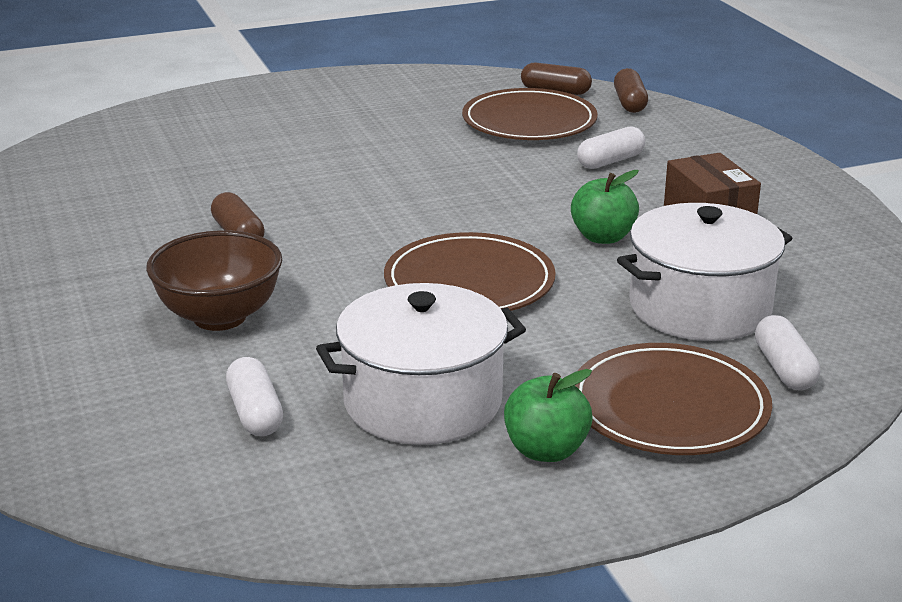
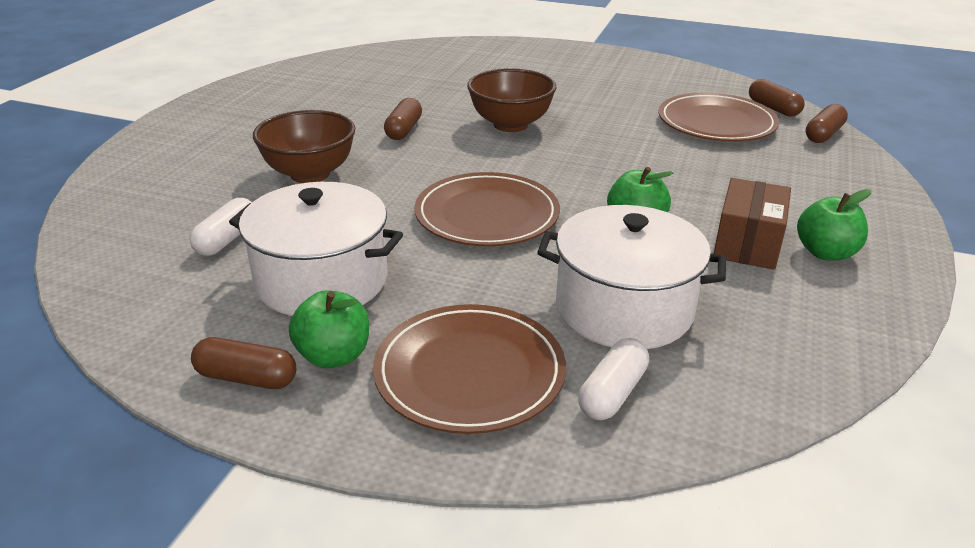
camera: 40 degrees right, 5 degrees up
(342, 189) = (510, 124): none -> brown bowl
(506, 504) = (246, 378): none -> brown capsule
(610, 161) = (735, 171): white capsule -> none
(769, 203) = (825, 253): none -> green apple

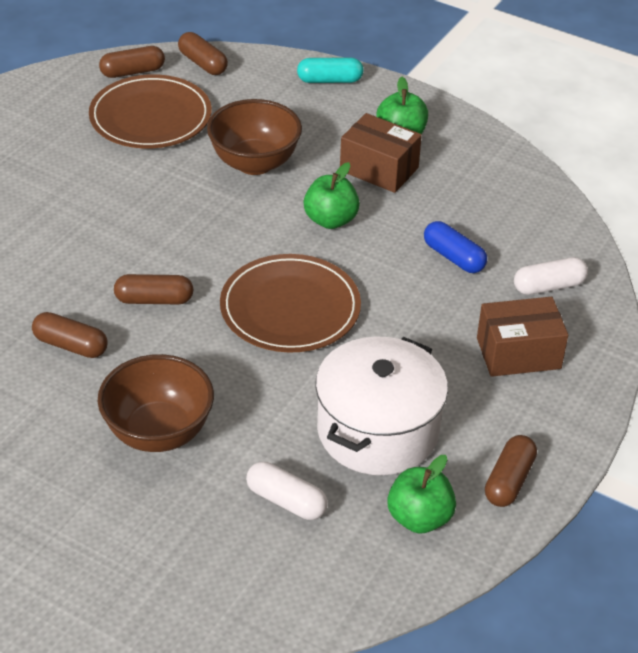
camera: 80 degrees left, 10 degrees up
(334, 356) = (488, 427): green apple -> green apple (419, 518)
(469, 372) = (518, 353): brown plate -> brown box
(471, 153) = (154, 300): none -> brown capsule
(510, 124) = (93, 258): brown bowl -> brown bowl (254, 163)
(612, 393) = (548, 286): white capsule -> white capsule turned 60 degrees counterclockwise
(624, 308) = (453, 257): white pot -> blue capsule
(877, 199) = (329, 80): none -> turquoise capsule

